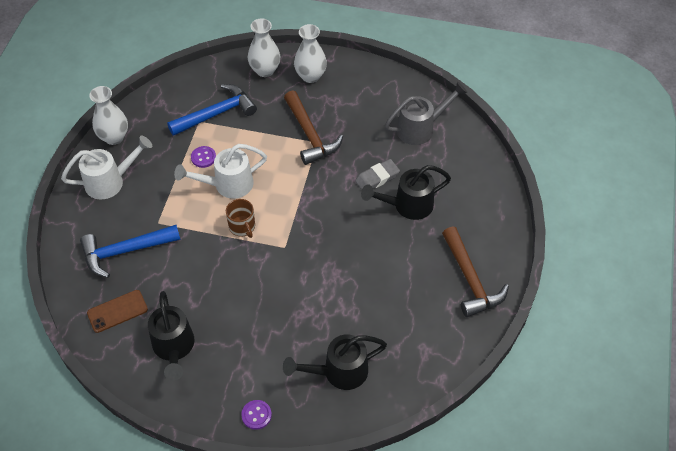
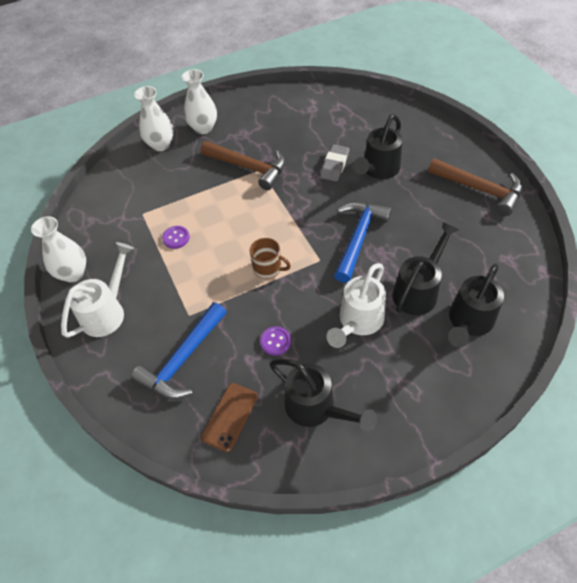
camera: 35 degrees left, 0 degrees up
(217, 113) = (152, 198): blue hammer -> blue hammer (358, 238)
(228, 185) = (220, 245): white watering can -> white watering can (358, 321)
(256, 415) = (447, 408): purple button -> purple button (275, 341)
(329, 322) = (418, 291): none -> black watering can
(420, 128) = (327, 115): grey watering can -> none

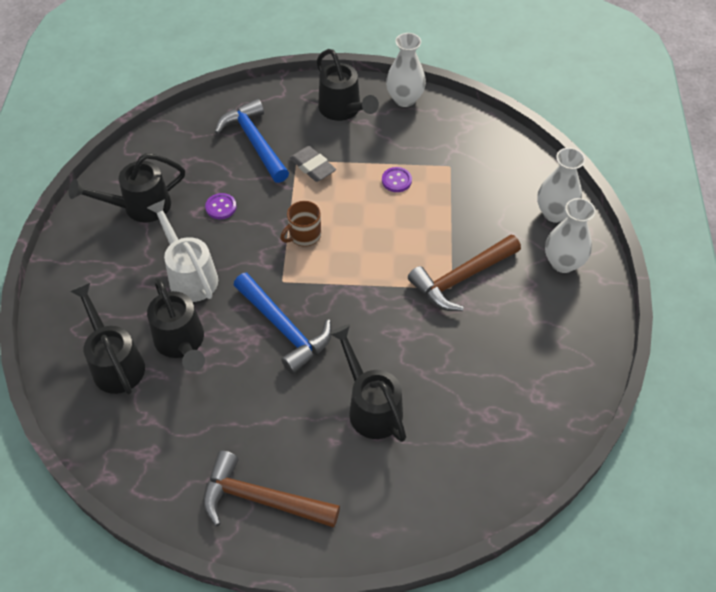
camera: 115 degrees right, 0 degrees up
(107, 312) = (343, 110): white watering can -> black watering can
(230, 417) = (180, 153): brown phone -> none
(334, 165) = (409, 364): grey eraser -> grey eraser (312, 167)
(480, 189) = (261, 499): brown hammer -> brown hammer turned 45 degrees clockwise

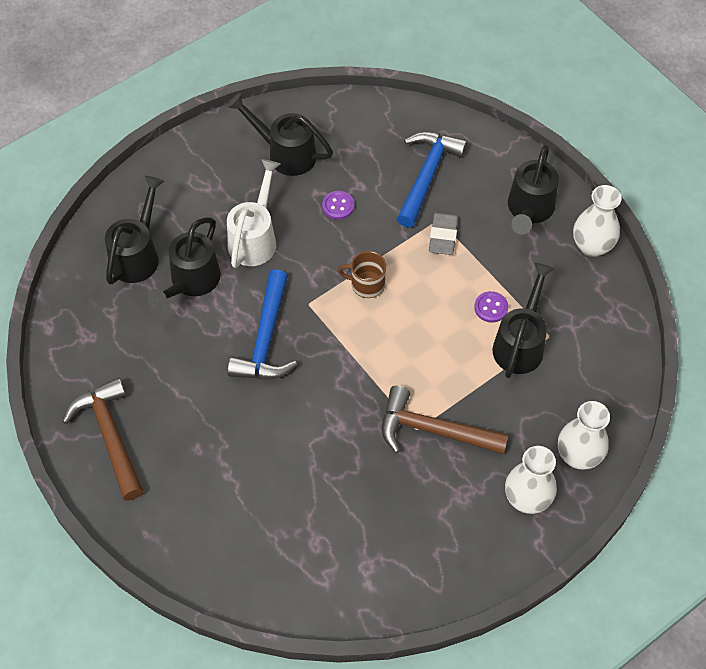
camera: 50 degrees right, 5 degrees up
(371, 407) = (249, 452): black watering can -> black watering can (520, 344)

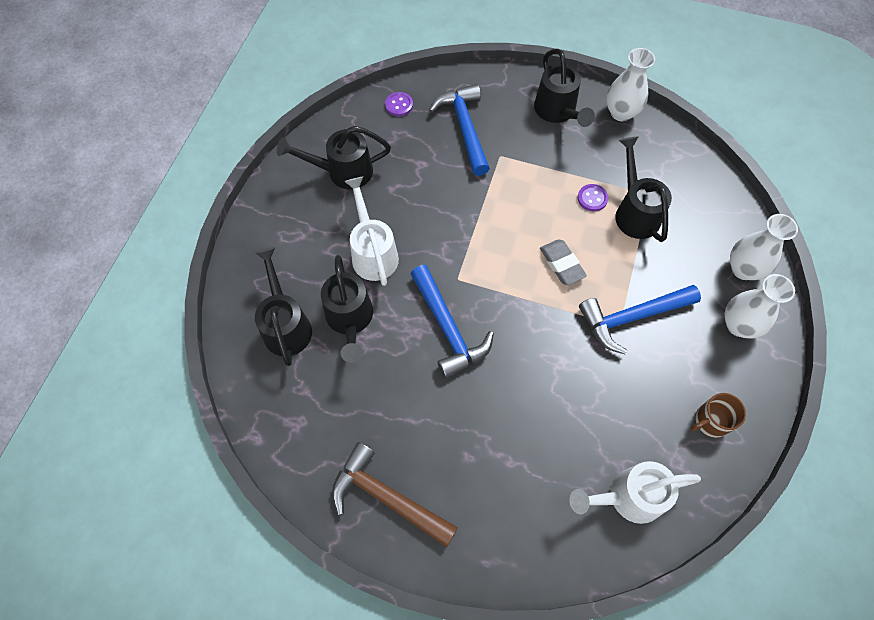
camera: 35 degrees left, 5 degrees up
(300, 565) = (628, 497): none -> white watering can
(338, 206) = (417, 189): purple button -> purple button (399, 105)
(366, 284) = (489, 236): brown mug -> brown mug (710, 421)
(433, 430) = (631, 317): brown hammer -> blue hammer
(443, 236) = (514, 166): grey eraser -> grey eraser (561, 264)

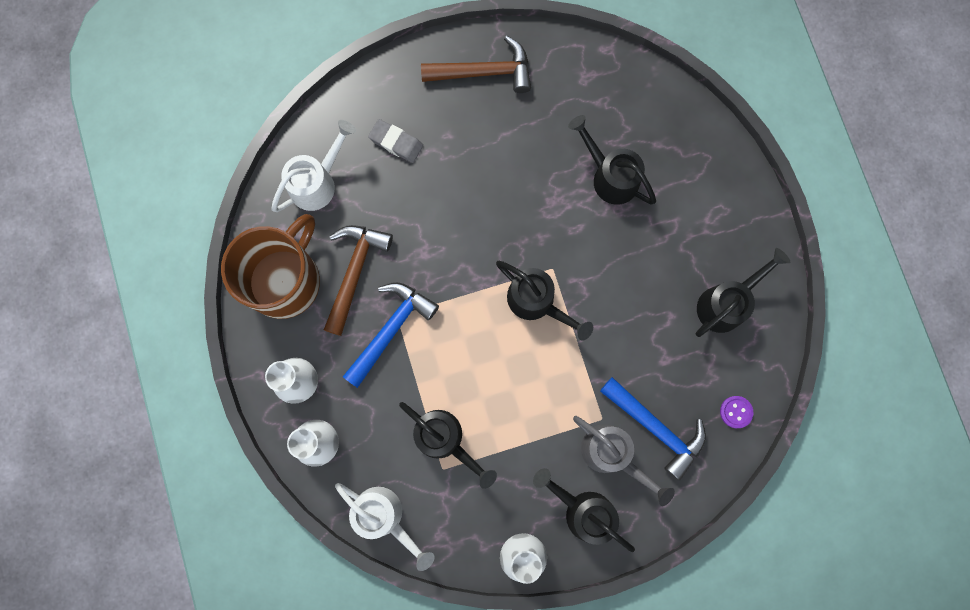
camera: 145 degrees right, 15 degrees up
(286, 325) = (654, 139): black watering can -> black watering can (536, 302)
(373, 253) = (638, 244): white watering can -> white watering can (384, 517)
(448, 329) = (529, 221): blue hammer -> none
(510, 131) = (611, 454): none -> grey watering can
(561, 264) = (476, 341): grey eraser -> grey eraser (396, 142)
(592, 198) = (490, 428): purple button -> none
(637, 386) = (355, 272): none -> brown hammer
(710, 421) = (285, 280): brown mug -> brown mug, size x2.34

